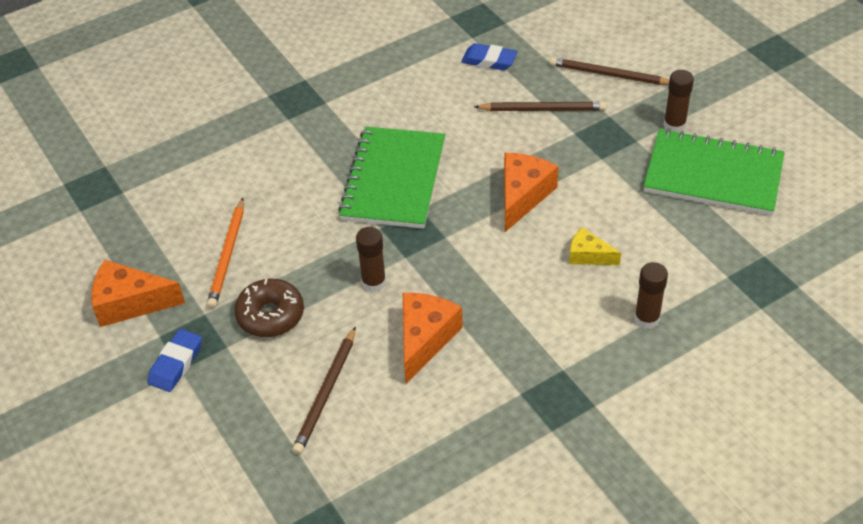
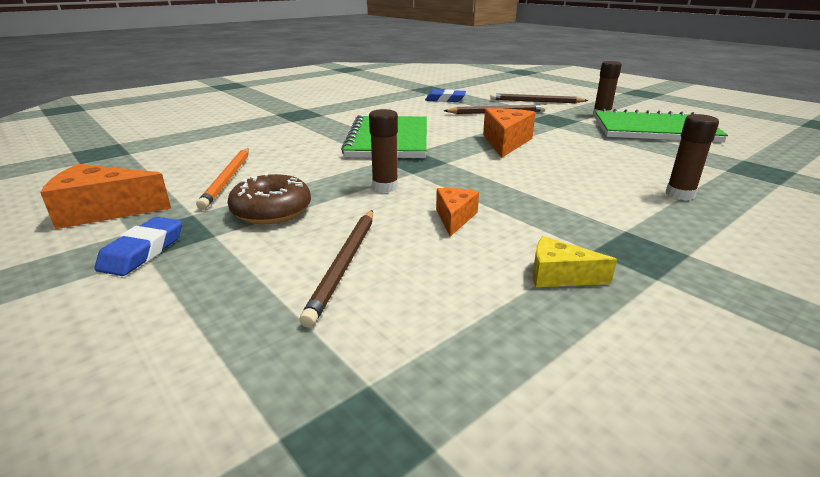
camera: 10 degrees left, 20 degrees down
(425, 339) = (454, 218): orange cheese -> orange cheese, size x0.59
(588, 255) = (587, 165): yellow cheese -> yellow cheese (559, 276)

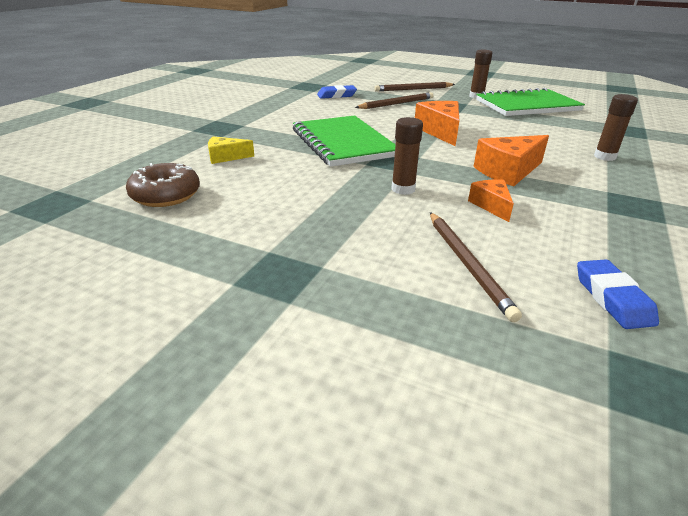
camera: 25 degrees left, 5 degrees up
(104, 211) = (168, 269): orange cheese -> orange cheese (508, 171)
(143, 251) = (278, 299): blue eraser -> blue eraser (612, 298)
(228, 179) = (250, 209): orange pencil -> none
(272, 211) = (340, 232): brown donut -> brown donut (166, 195)
(559, 276) = (614, 235): yellow cheese -> yellow cheese (225, 157)

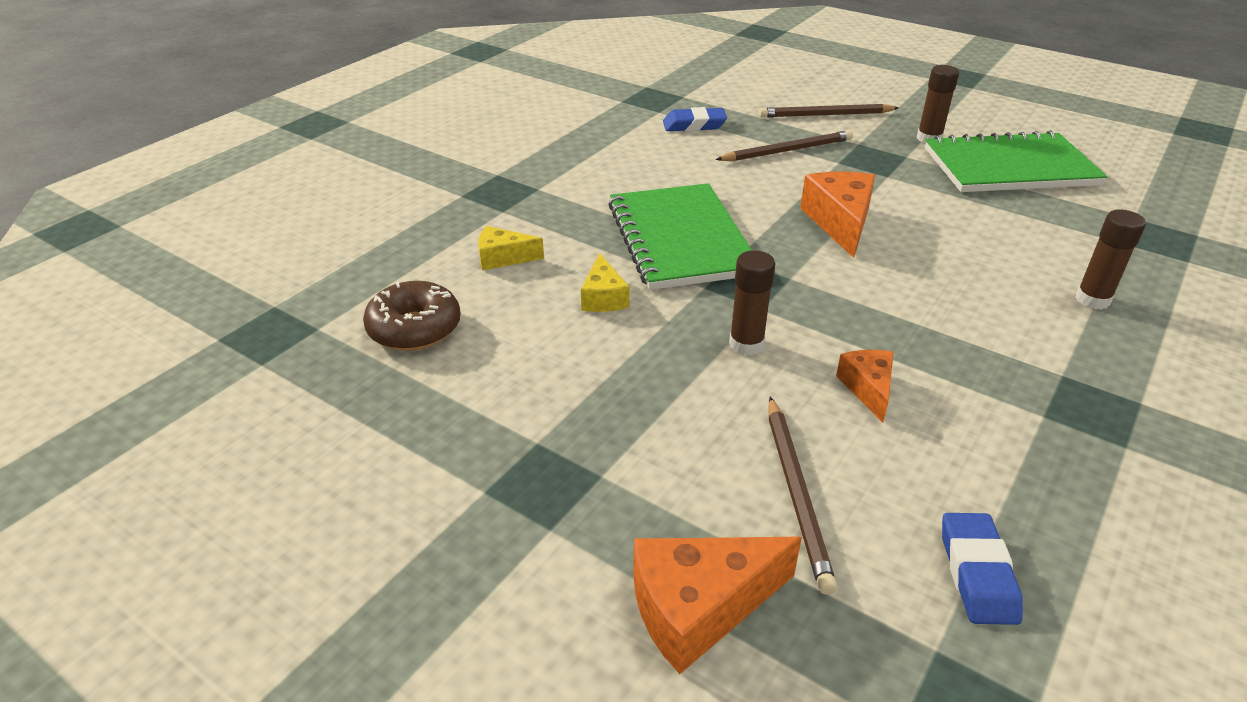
camera: 10 degrees right, 5 degrees up
(299, 172) = (603, 297): none -> yellow cheese
(508, 171) = (919, 320): orange cheese -> orange cheese (699, 608)

